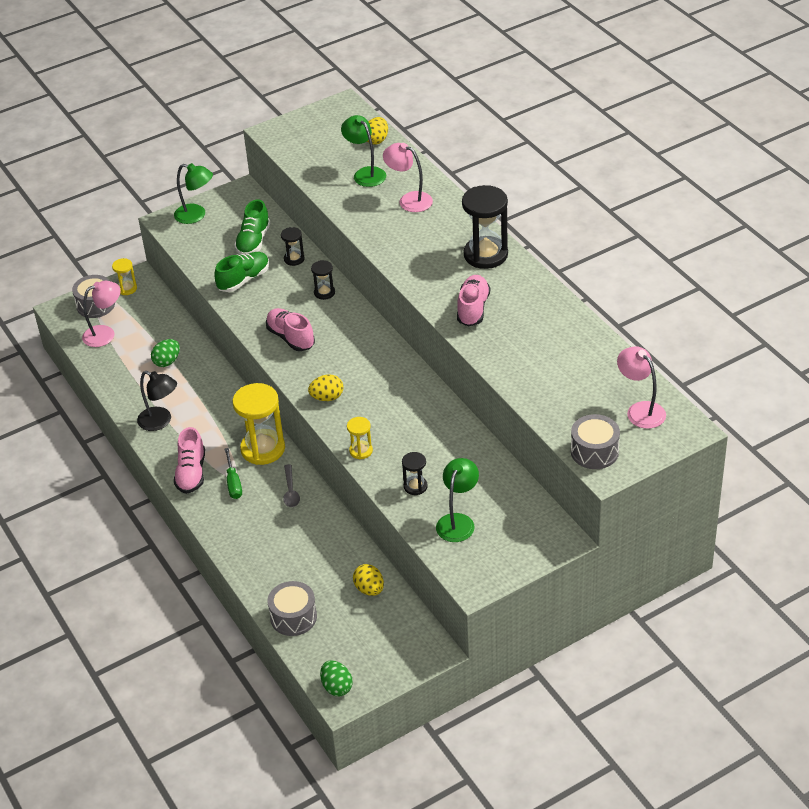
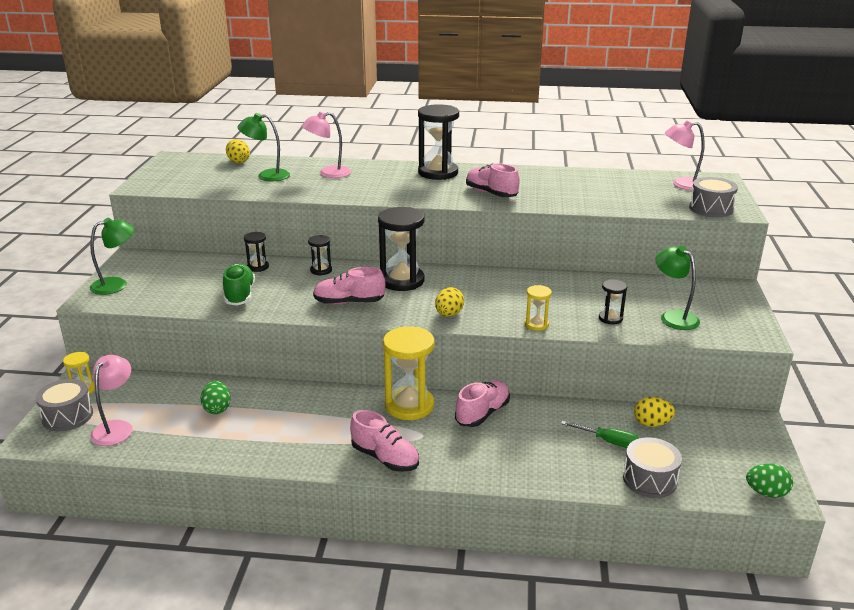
camera: 55 degrees left, 15 degrees down
(160, 421) = (289, 446): black lamp -> none
(233, 483) = (431, 439): green screwdriver -> green screwdriver (608, 441)
(253, 241) = (202, 274): green shoe -> none
(290, 491) = (482, 413): grey spoon -> pink shoe
(354, 343) = (402, 281): none -> black hourglass

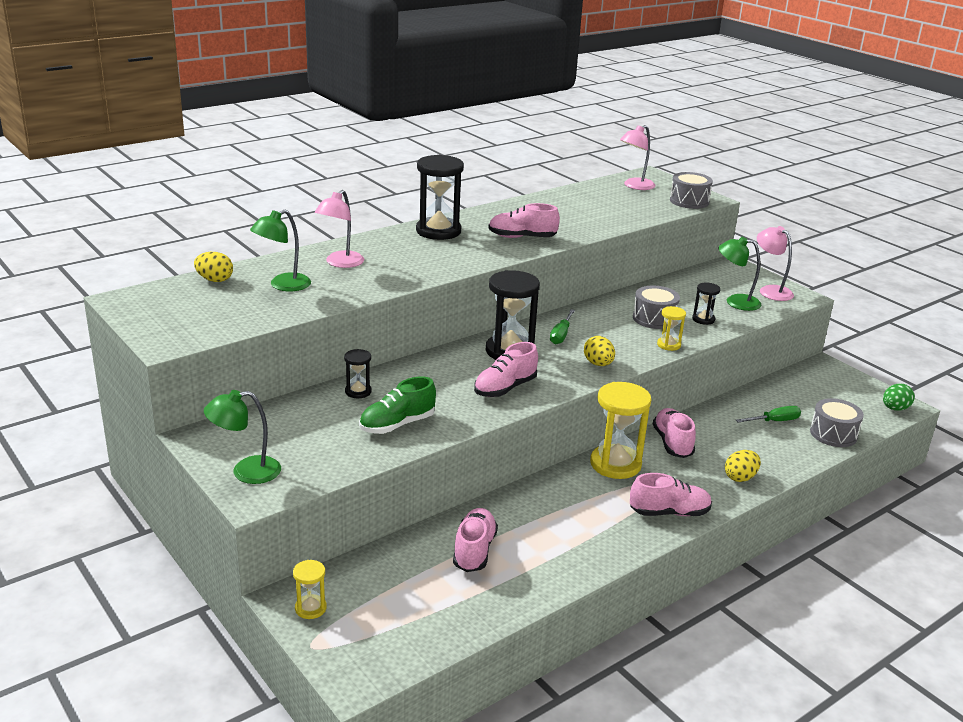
camera: 45 degrees left, 0 degrees up
(67, 416) = (346, 639): grey drum -> grey drum (654, 318)
(116, 284) = (246, 472): green lamp -> green lamp turned 120 degrees counterclockwise
(116, 427) = (416, 619): pink lamp -> pink lamp (770, 290)
(217, 409) = (474, 551): green egg -> pink shoe
(240, 295) = (397, 424): green shoe -> green shoe turned 75 degrees counterclockwise
(321, 270) = (423, 370): black hourglass -> none
(462, 285) = (561, 335): none -> green screwdriver
(651, 424) = (777, 395): yellow egg -> yellow egg (740, 477)

